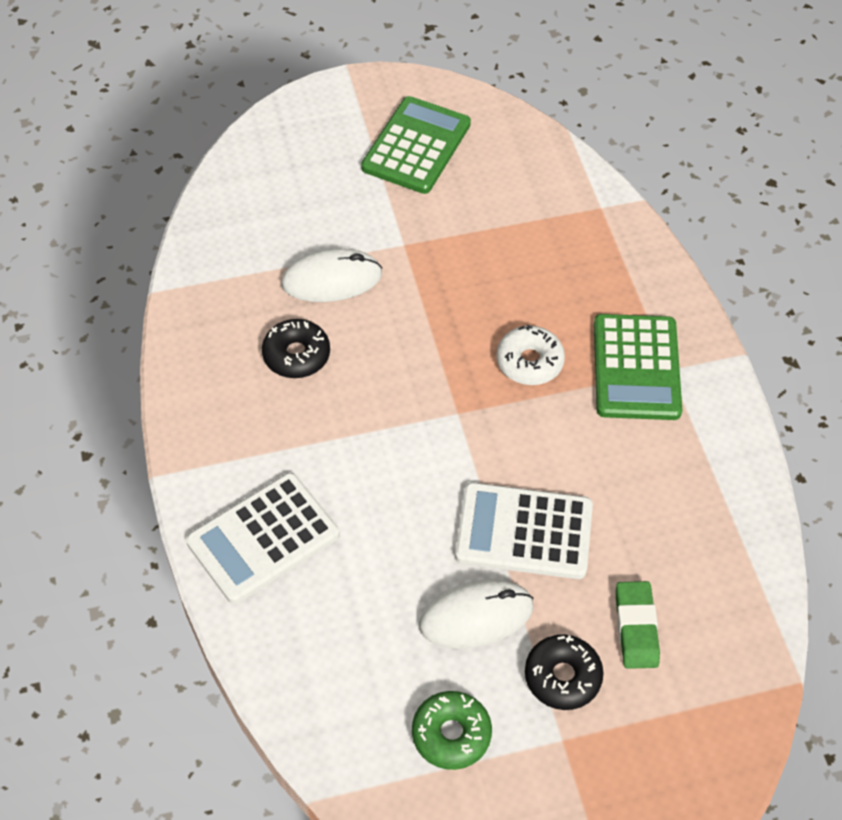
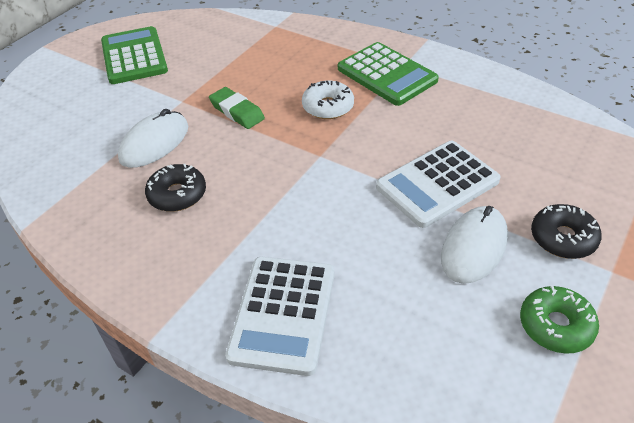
camera: 40 degrees left, 10 degrees down
(636, 627) = (559, 183): green eraser -> green eraser (237, 111)

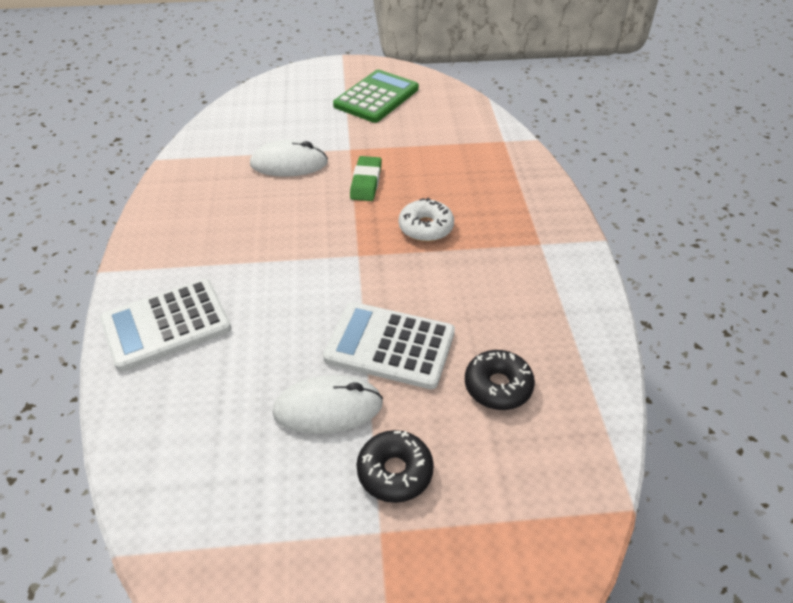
camera: 50 degrees right, 0 degrees up
(177, 194) = (244, 205): black donut -> black donut (498, 386)
(387, 75) = (512, 240): green calculator -> none
(556, 326) = (272, 510): green donut -> none

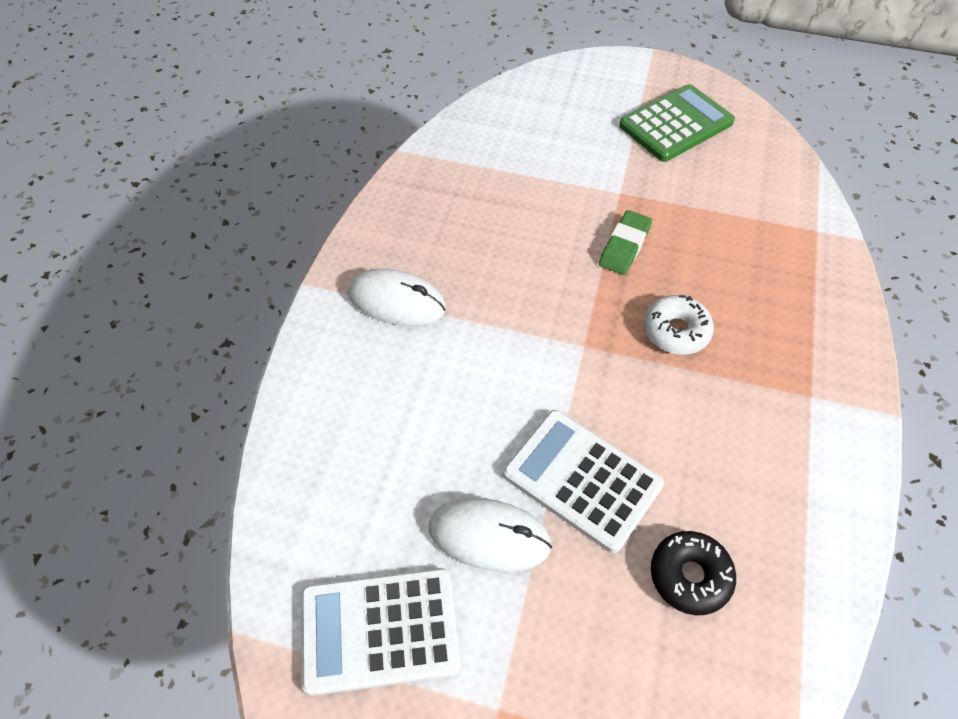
camera: 20 degrees right, 10 degrees up
(166, 325) = (351, 373): white calculator -> white calculator (379, 630)
(289, 163) = (542, 195): white mouse -> white mouse (396, 301)
(395, 472) = (537, 642): black donut -> none

